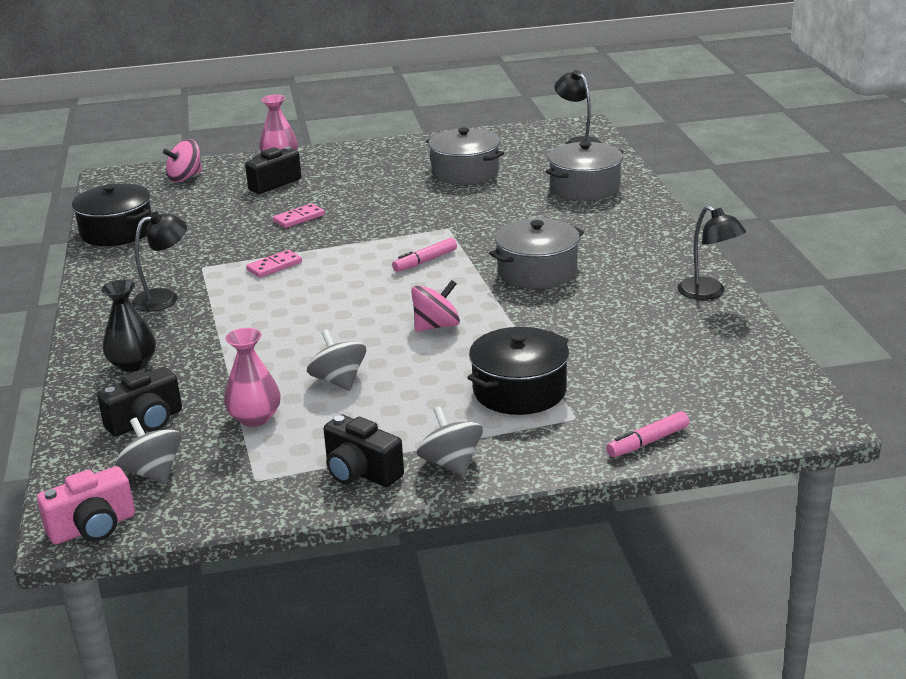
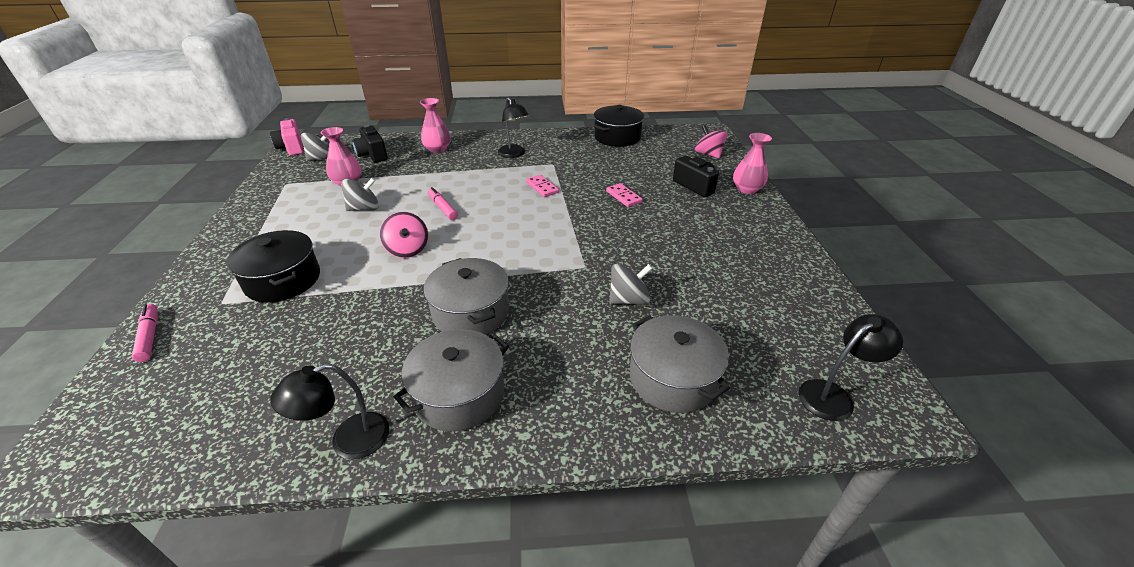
camera: 95 degrees right, 10 degrees up
(133, 364) = (437, 149): black vase -> pink vase
(361, 472) = (256, 213): black camera -> none
(425, 261) = (521, 250): pink marker -> pink marker (443, 208)
(451, 464) = (229, 244): grey spinning top -> grey spinning top (628, 300)
(465, 172) = (721, 287): grey pot -> grey pot (459, 394)

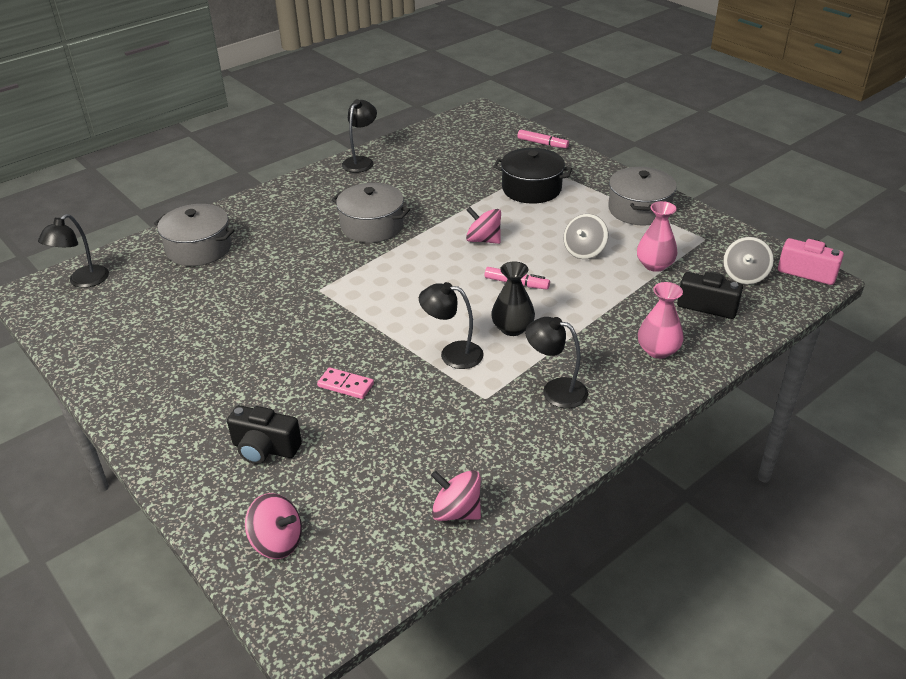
camera: 145 degrees right, 0 degrees up
(459, 394) = (327, 193): grey pot -> grey pot (639, 209)
(489, 186) = (512, 328): none -> black vase
(542, 187) = (452, 354): pink domino -> black lamp
(617, 137) = (456, 511): black pot -> pink spinning top
(628, 300) = (260, 280): grey spinning top -> none
(747, 189) = (189, 478): pink vase -> none

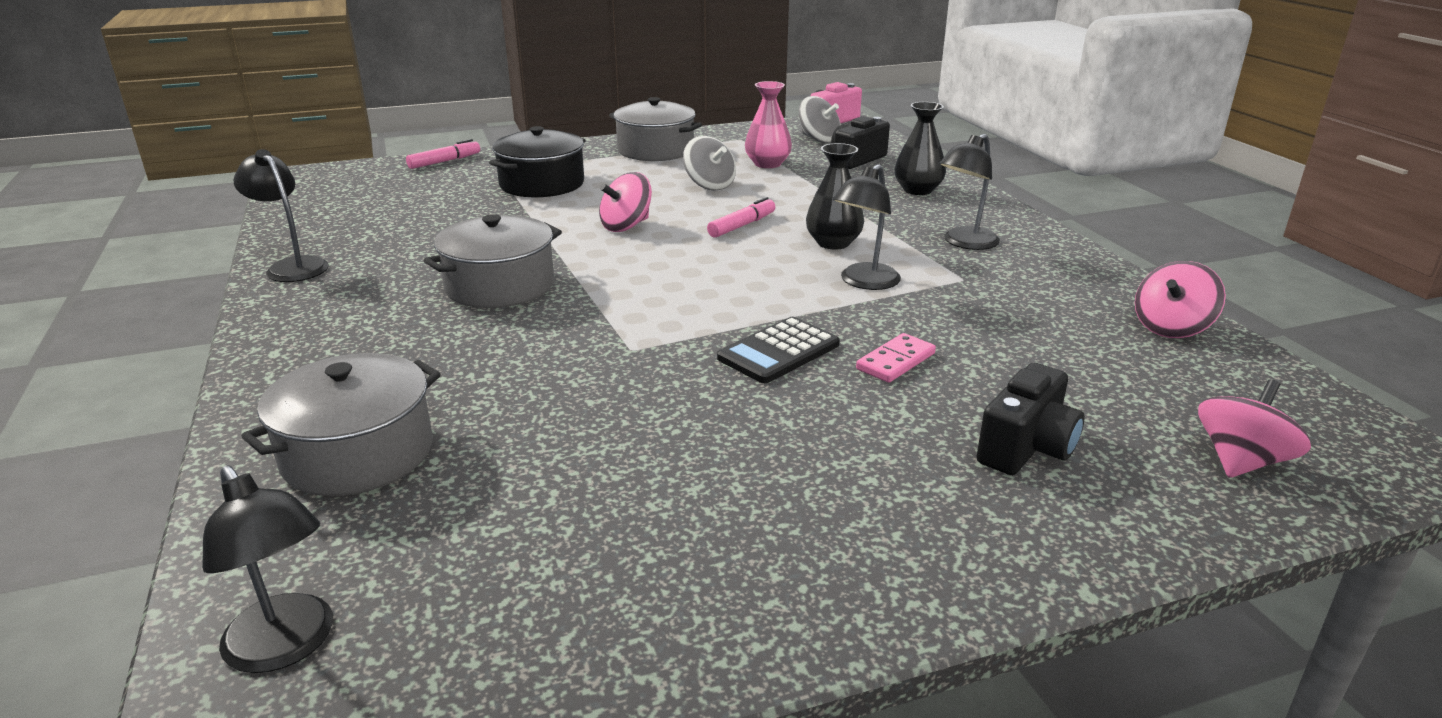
camera: 70 degrees left, 10 degrees down
(338, 339) = (779, 351): none -> black calculator
(658, 350) = (917, 190): pink vase -> black vase

